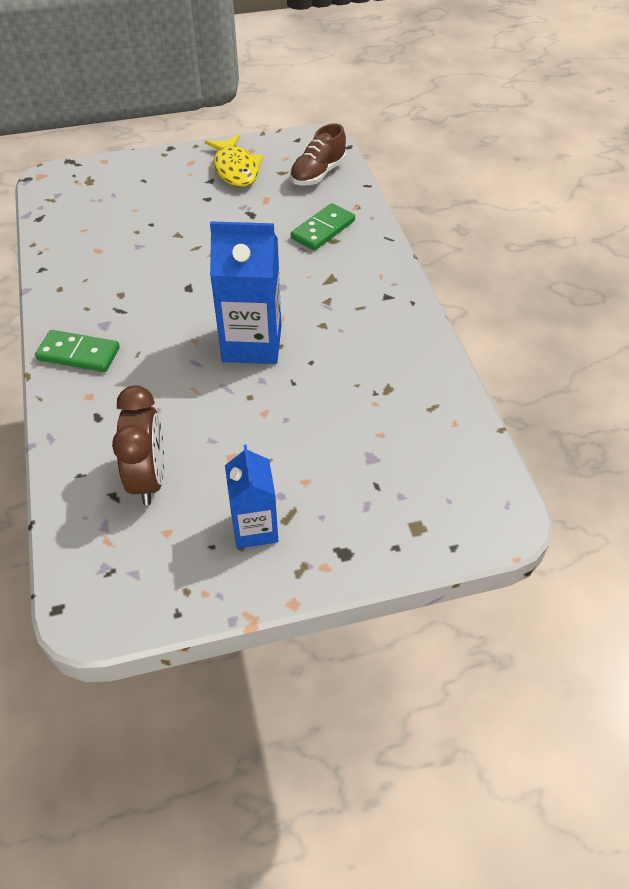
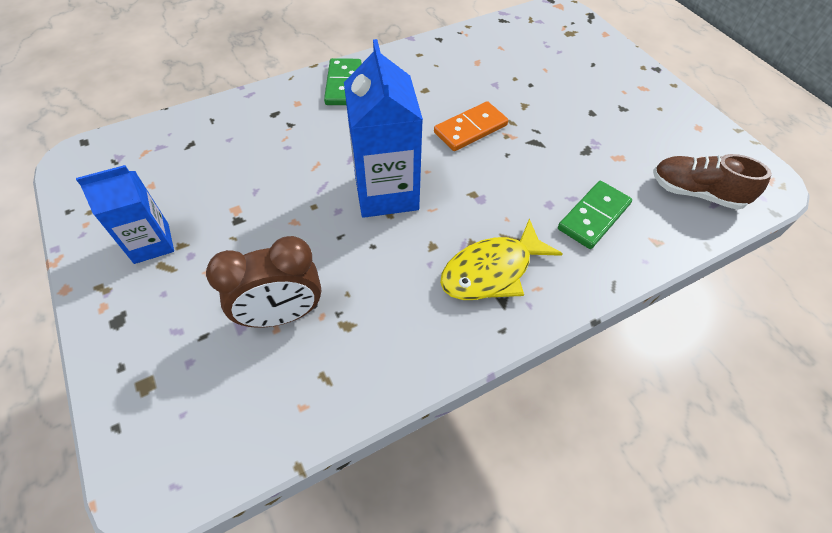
camera: 75 degrees right, 5 degrees up
(149, 478) = (208, 160): brown clock -> brown clock (282, 315)
(193, 274) = (470, 129): none -> orange domino
(235, 169) = (655, 122): yellow fish -> yellow fish (492, 271)
(323, 230) = (593, 217): green domino -> green domino turned 75 degrees counterclockwise

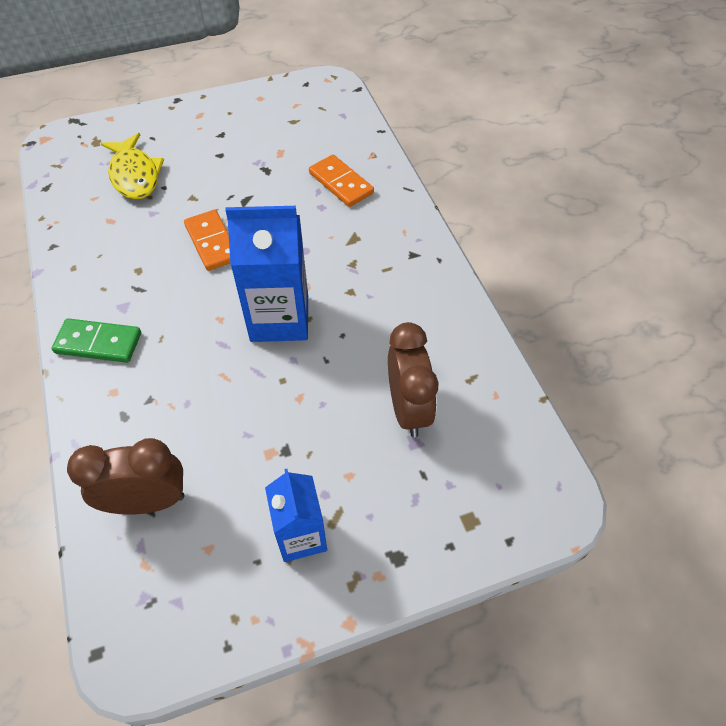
camera: 80 degrees left, 0 degrees up
(196, 142) = (148, 501): none -> brown clock
(492, 271) = (384, 256): yellow fish -> yellow fish (135, 175)
(593, 217) = (341, 183): green domino -> orange domino
(696, 193) = (330, 121): brown shoe -> none

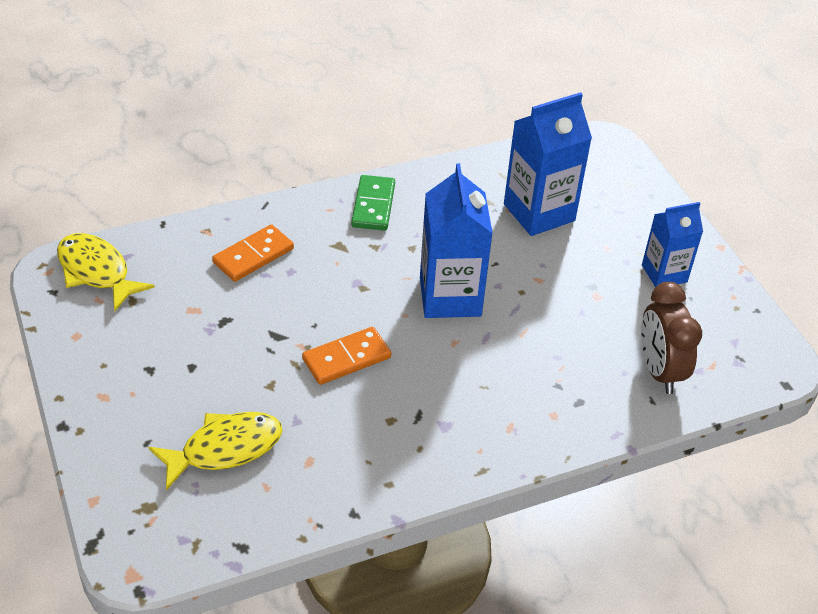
camera: 95 degrees left, 10 degrees down
(98, 343) = (496, 437): green domino -> green domino (373, 205)
(325, 101) = (97, 272): none -> yellow fish
(408, 409) = (539, 212): brown clock -> blue carton

